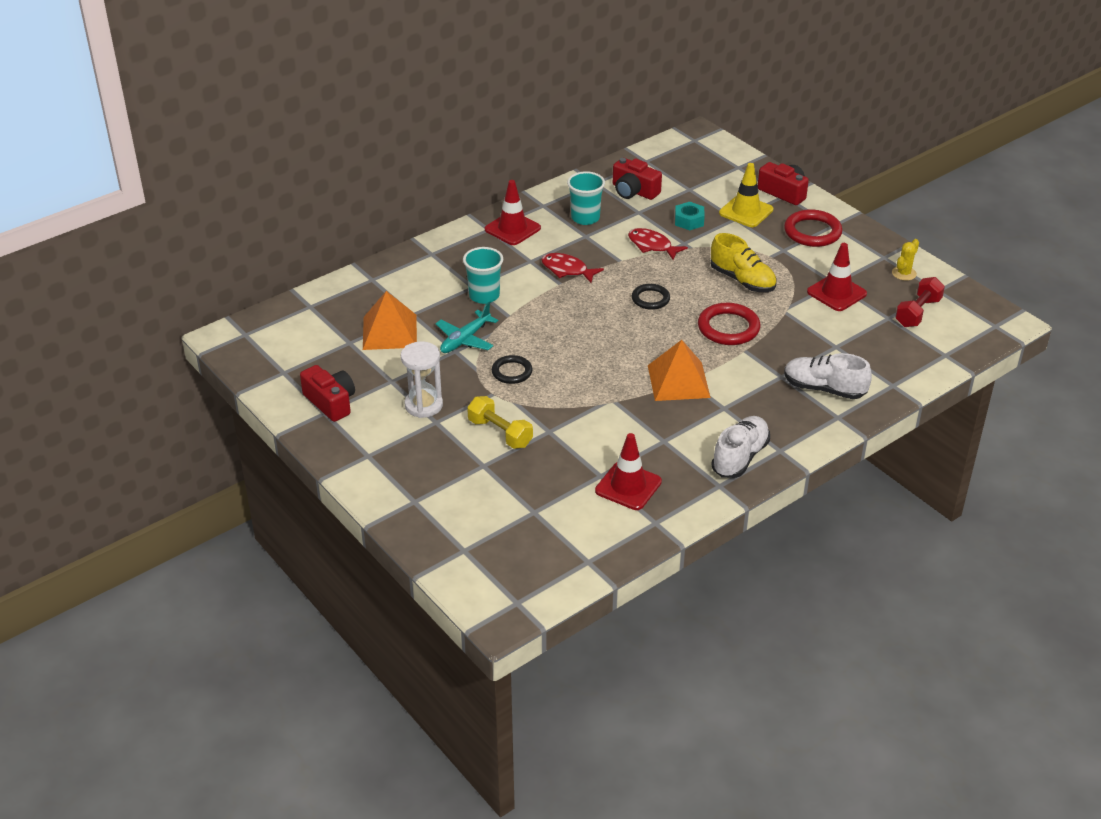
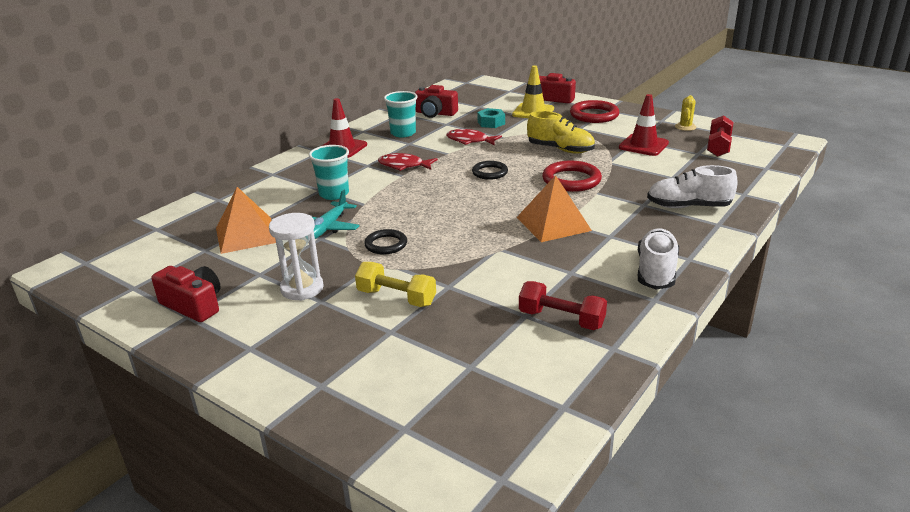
camera: 15 degrees left, 10 degrees down
(628, 486) = (561, 319): red traffic cone -> red dumbbell

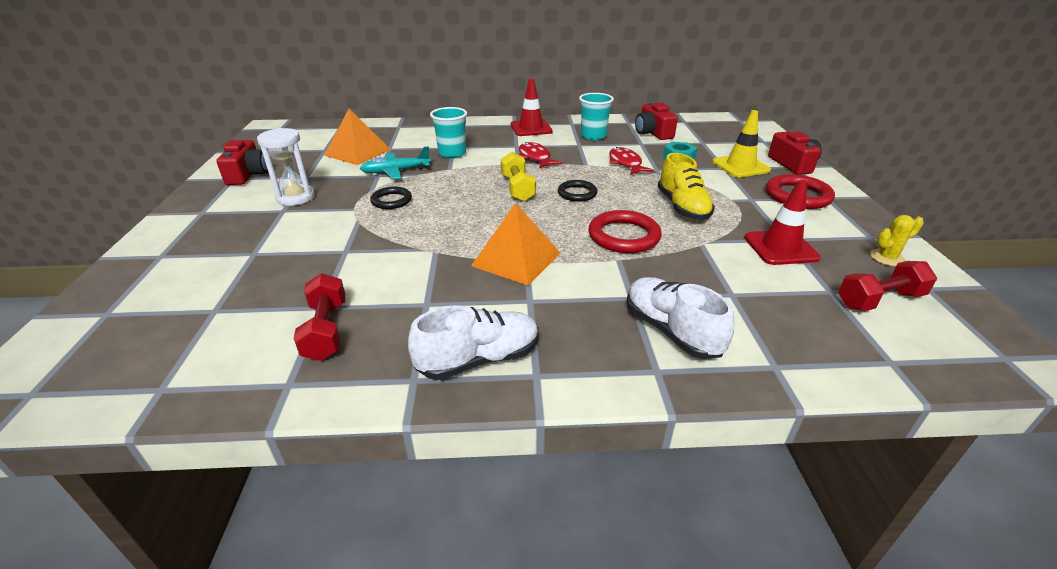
camera: 50 degrees right, 5 degrees up
(396, 297) = (308, 236): yellow dumbbell -> yellow dumbbell (517, 188)

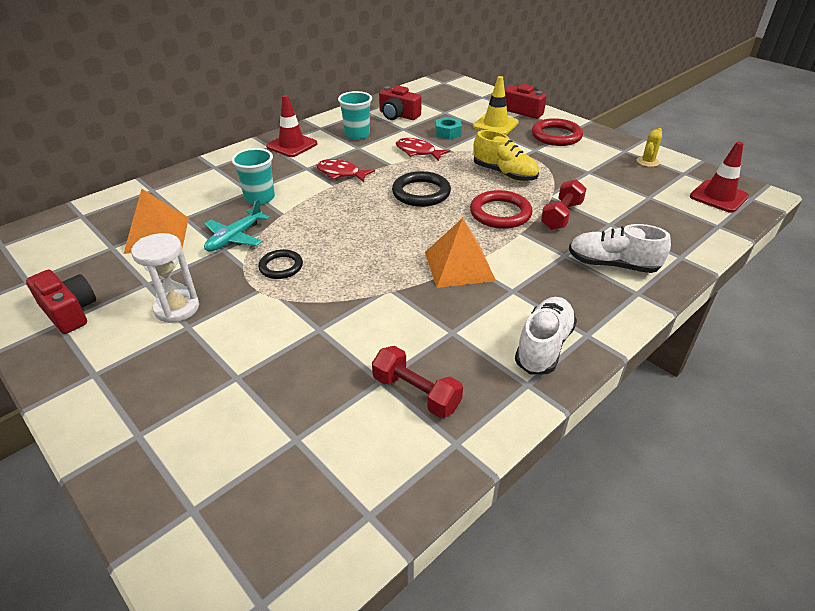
camera: 40 degrees left, 5 degrees up
(517, 188) = (370, 208): yellow dumbbell -> none
(577, 193) = (421, 193): black ring -> black ring, size x1.58
(780, 248) = (593, 179): red traffic cone -> red traffic cone (718, 197)
(879, 300) = (674, 191): red dumbbell -> red dumbbell (561, 216)

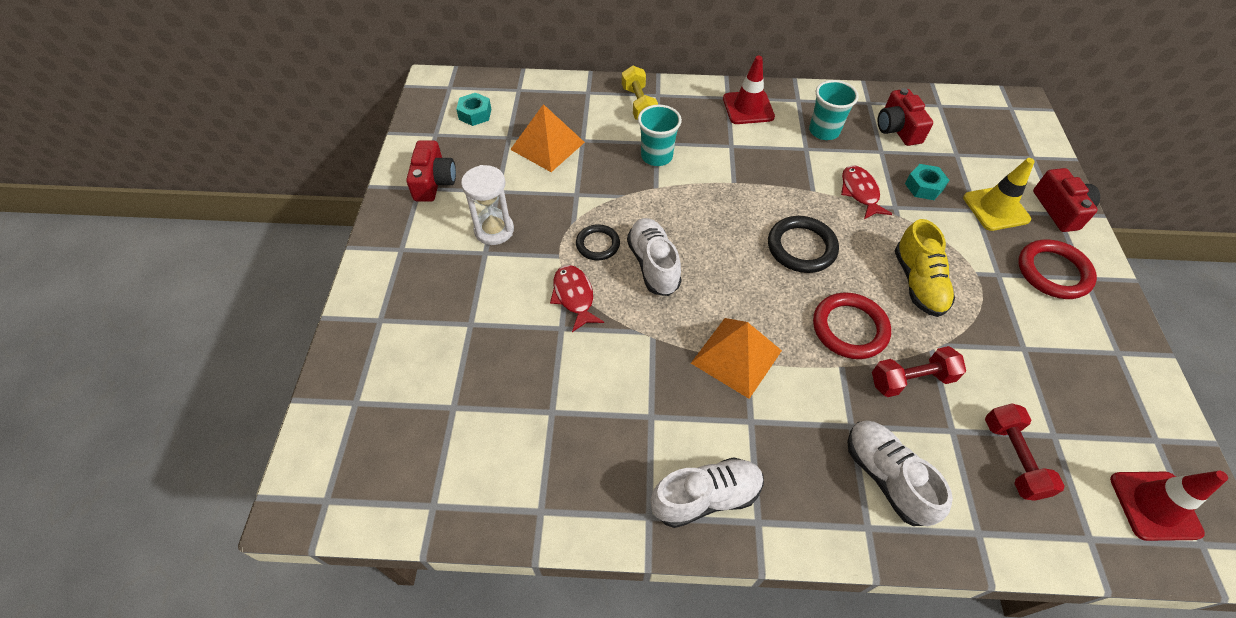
camera: 45 degrees right, 15 degrees up
(55, 249) = (475, 114): none -> turquoise nut
(206, 178) = (639, 104): none -> yellow dumbbell
(235, 238) = (595, 188): turquoise plane -> none
(339, 254) = (653, 265): none -> white shoe
(341, 173) = (754, 172): red fish -> red fish (574, 296)
(416, 393) = (562, 445): red dumbbell -> red dumbbell (1013, 458)
(647, 162) = (1127, 389): yellow cactus -> none

